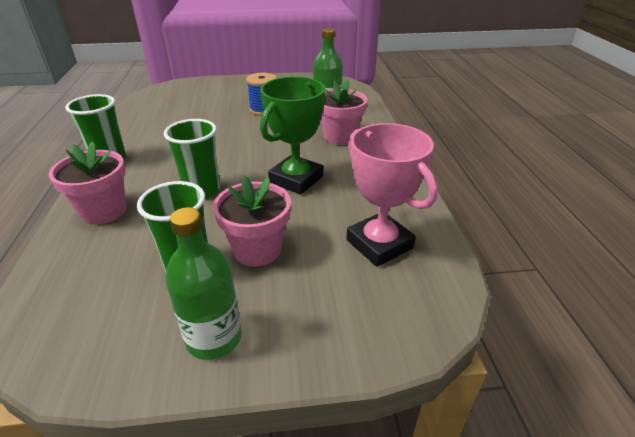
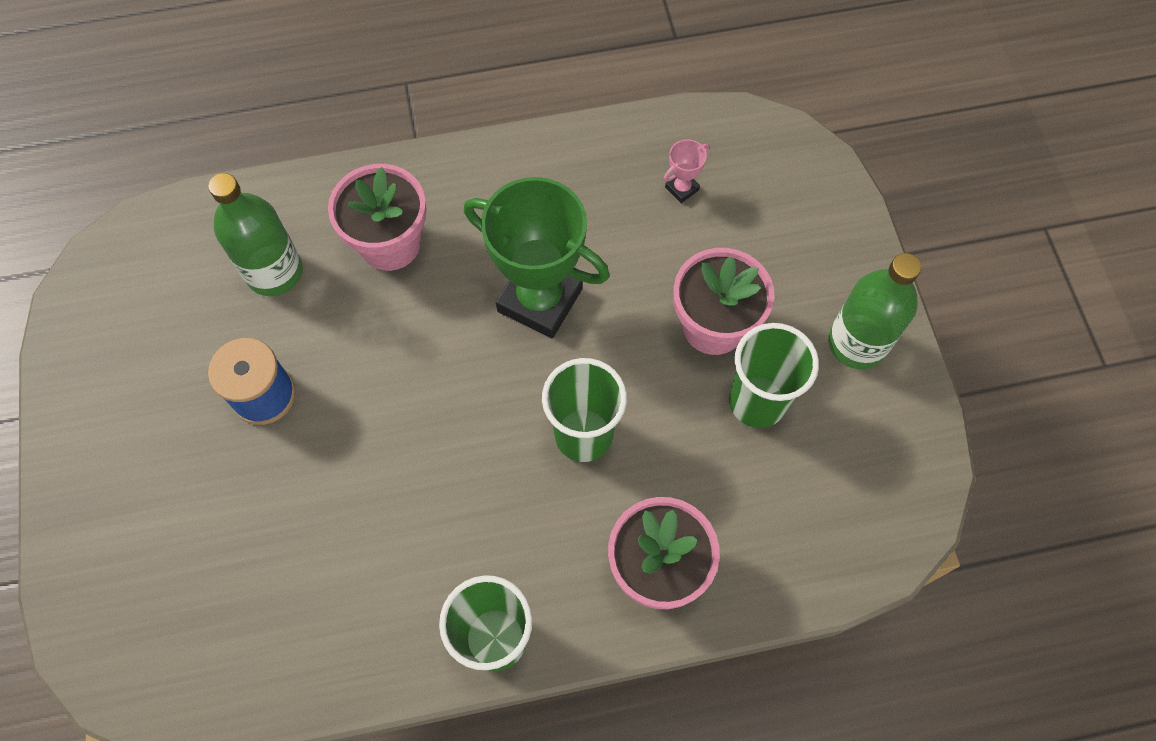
camera: 95 degrees left, 30 degrees up
(379, 244) = (682, 188): pink trophy -> pink trophy, size x0.41

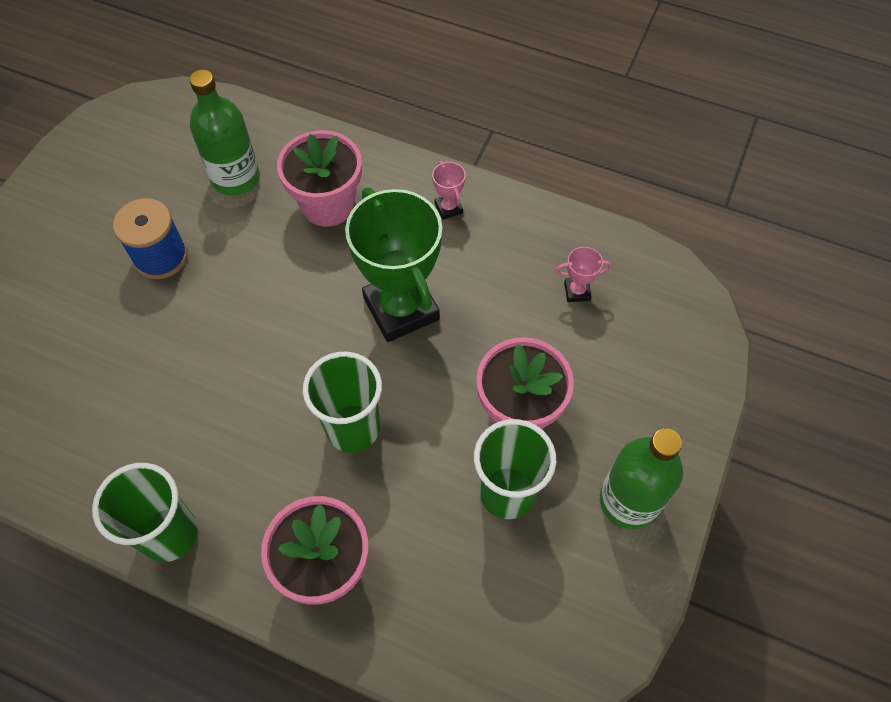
camera: 35 degrees right, 5 degrees down
(508, 179) = (448, 208): none -> pink trophy

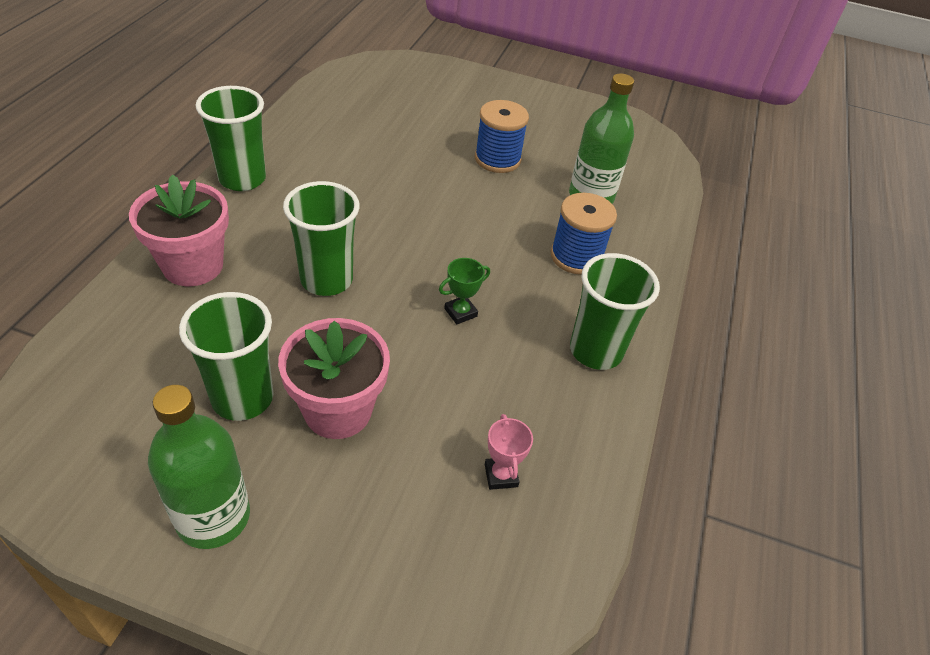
camera: 80 degrees right, 15 degrees down
(327, 205) = (576, 256): pink flower pot -> blue spool
(401, 309) = (460, 312): green trophy -> green trophy, size x0.41
(448, 208) = (595, 351): pink trophy -> green cup

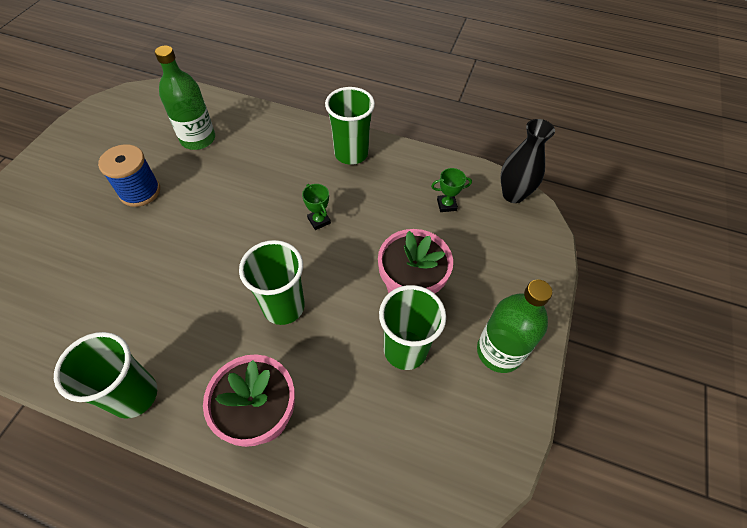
camera: 85 degrees left, 10 degrees up
(501, 475) = (446, 205): pink trophy -> green trophy
(535, 595) = (513, 194): none -> black vase
(576, 256) = (264, 154): blue spool -> none

